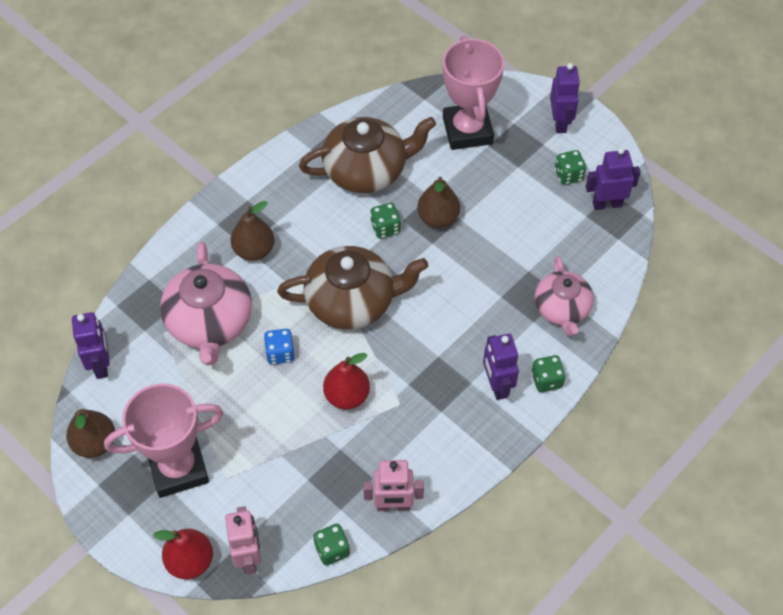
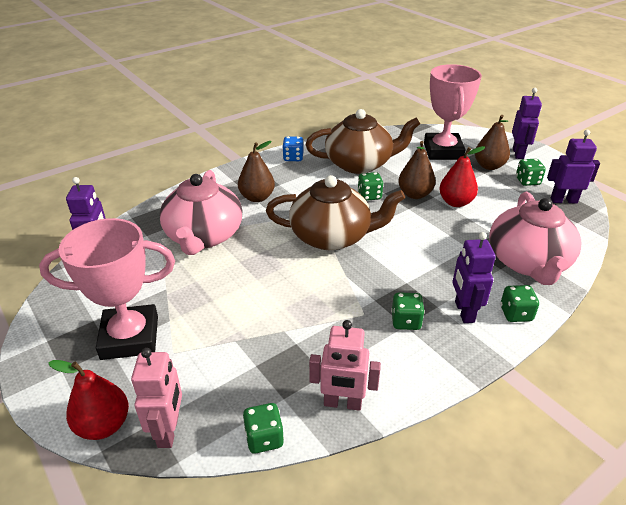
camera: 10 degrees right, 20 degrees down
(95, 443) = (62, 307): brown pear -> brown pear (489, 166)
(280, 353) = (258, 263): blue dice -> blue dice (293, 158)
(347, 396) = (312, 301): red pear -> red pear (455, 202)
(441, 406) = (406, 321): none -> green dice
(562, 309) = (528, 262): pink teapot -> pink teapot, size x1.53

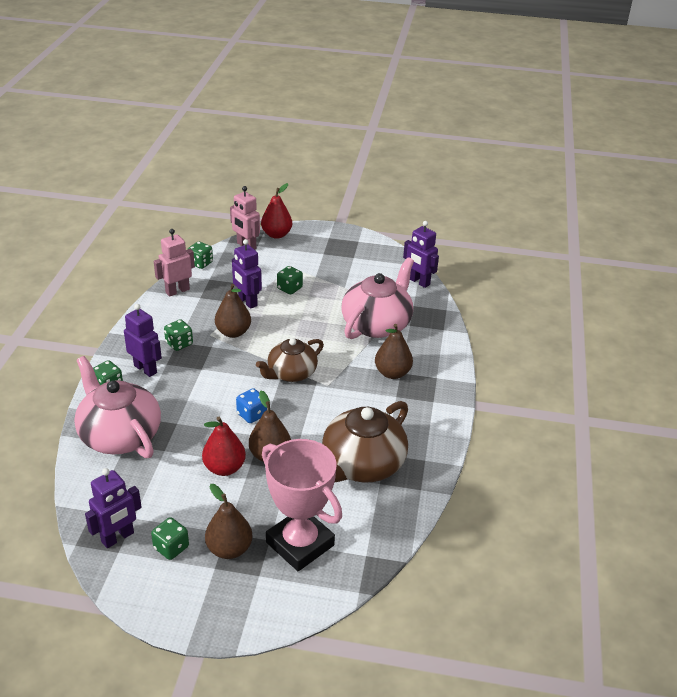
camera: 135 degrees right, 0 degrees up
(130, 337) = (321, 261): pink trophy -> none
(204, 236) = (377, 324): pink teapot -> pink teapot turned 75 degrees clockwise
(293, 158) = (430, 433): blue dice -> blue dice (252, 415)
(332, 236) = (291, 373): brown teapot -> brown teapot, size x0.65
(337, 302) = (233, 332): none -> brown pear
(369, 196) = (307, 429): green dice -> green dice (289, 288)
(518, 153) = (210, 600): purple robot -> purple robot (247, 302)

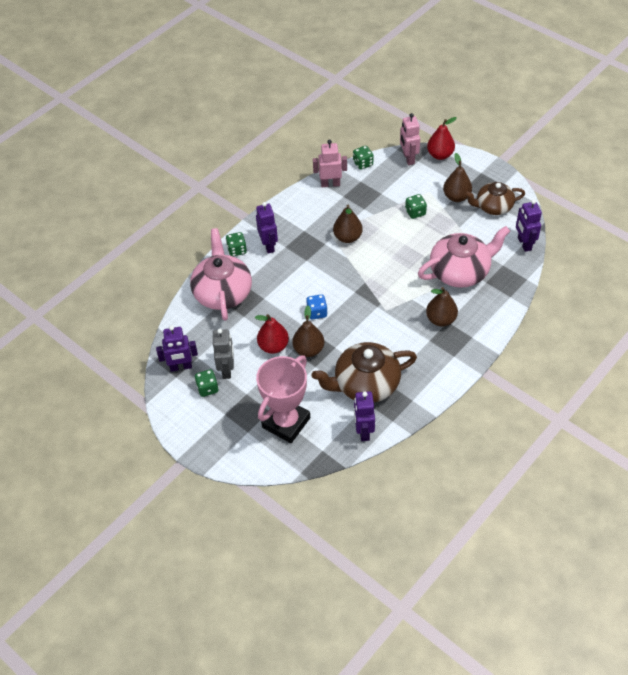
camera: 35 degrees right, 15 degrees up
(179, 344) = (303, 233): green dice -> none
(183, 516) = (227, 370): none -> grey robot
(229, 549) = (241, 405): brown pear -> brown pear (456, 197)
(247, 302) = (375, 213): purple robot -> purple robot (363, 431)
(291, 373) = (366, 289): brown teapot -> brown teapot (493, 207)
(300, 544) = (286, 422): pink trophy -> pink trophy turned 45 degrees clockwise

